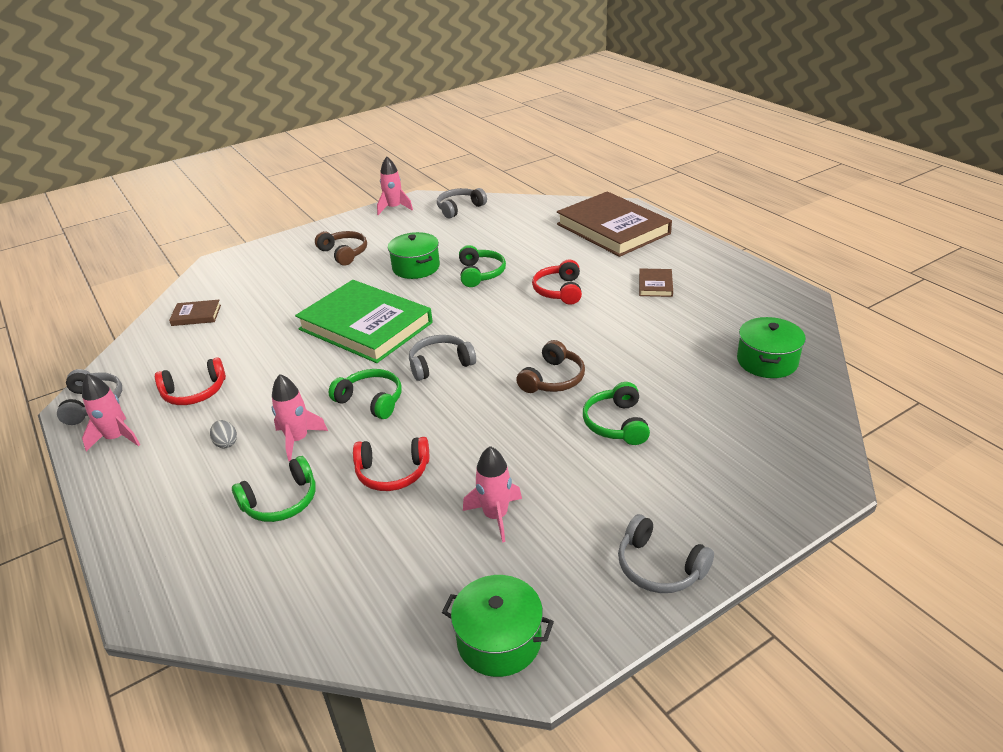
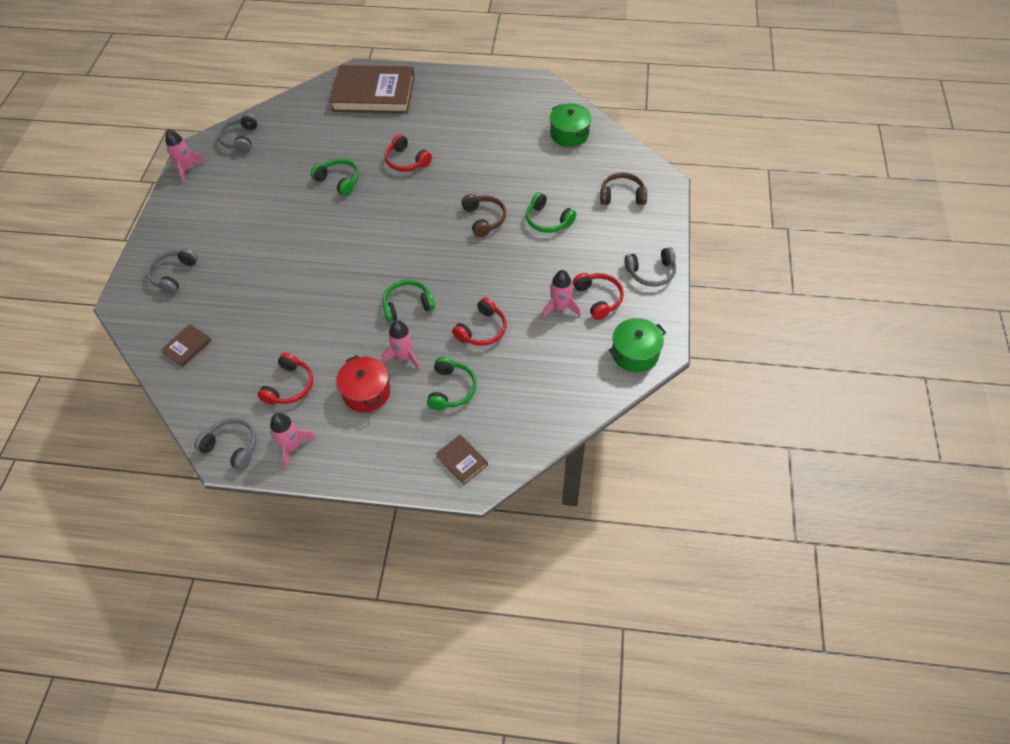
camera: 50 degrees left, 20 degrees up
(226, 443) = (366, 392): grey egg -> red pot
(344, 253) = (214, 229): brown headphones -> brown headphones (622, 196)
(365, 326) = (324, 266): green book -> none
(416, 267) = (287, 205): green pot -> none
(440, 364) = (411, 256): grey headphones -> grey headphones (173, 274)
(551, 542) = (598, 299): none -> red headphones
(655, 285) = (455, 121): brown book -> brown book (462, 460)

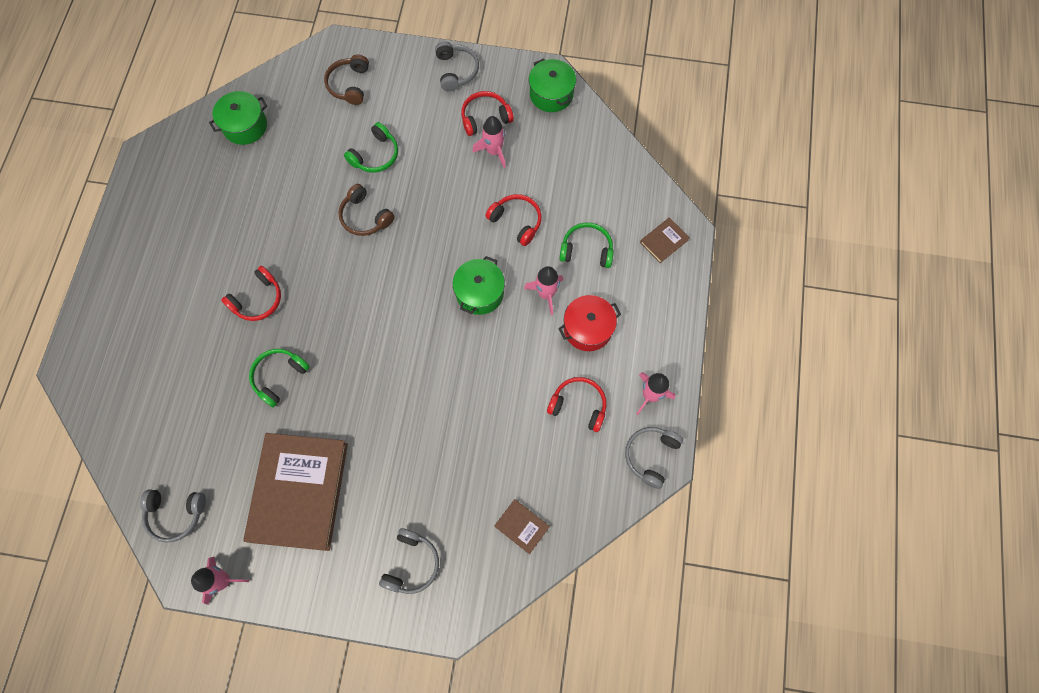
camera: 90 degrees left, 15 degrees up
(173, 274) = (411, 564): grey headphones -> grey headphones turned 90 degrees counterclockwise
(374, 93) = (121, 344): brown book -> brown book (299, 492)
(407, 305) = (480, 293): green headphones -> green pot
(484, 219) = (365, 217): brown headphones -> brown headphones turned 120 degrees counterclockwise

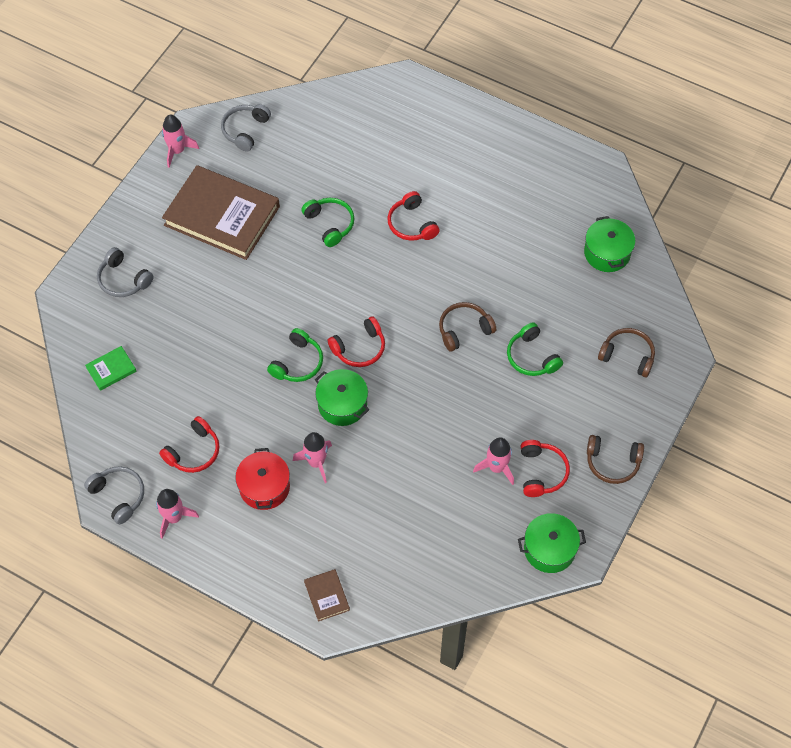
camera: 110 degrees right, 10 degrees down
(456, 71) = (612, 462): grey headphones -> brown headphones
(516, 221) = (406, 462): red headphones -> red headphones (359, 348)
(522, 526) = (111, 369): brown book -> green book
(586, 250) = (347, 516): green headphones -> green headphones (297, 363)

